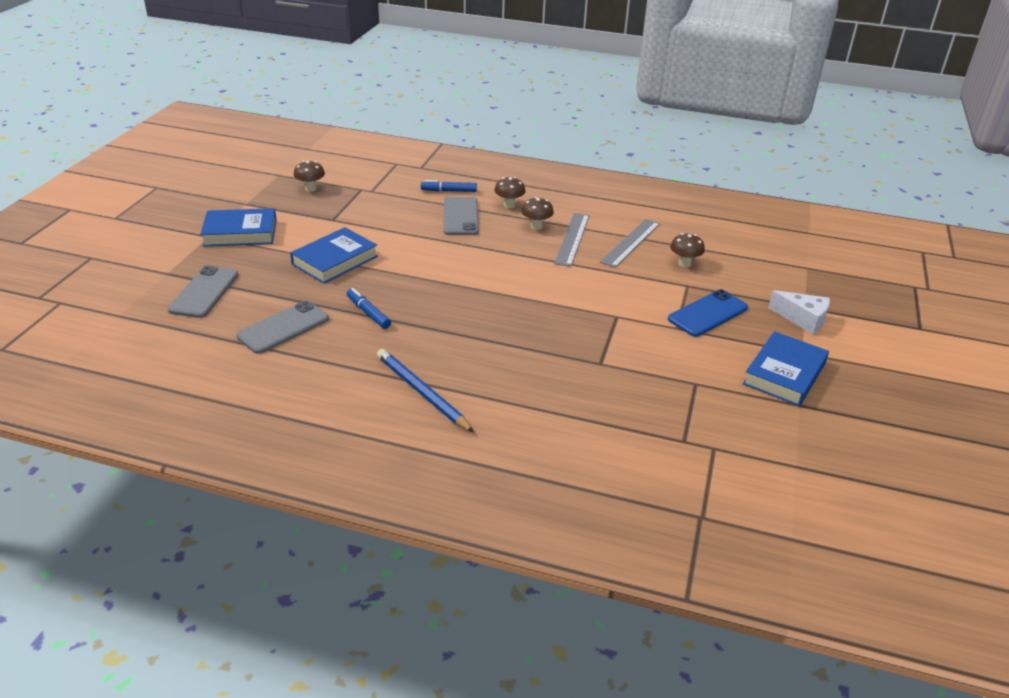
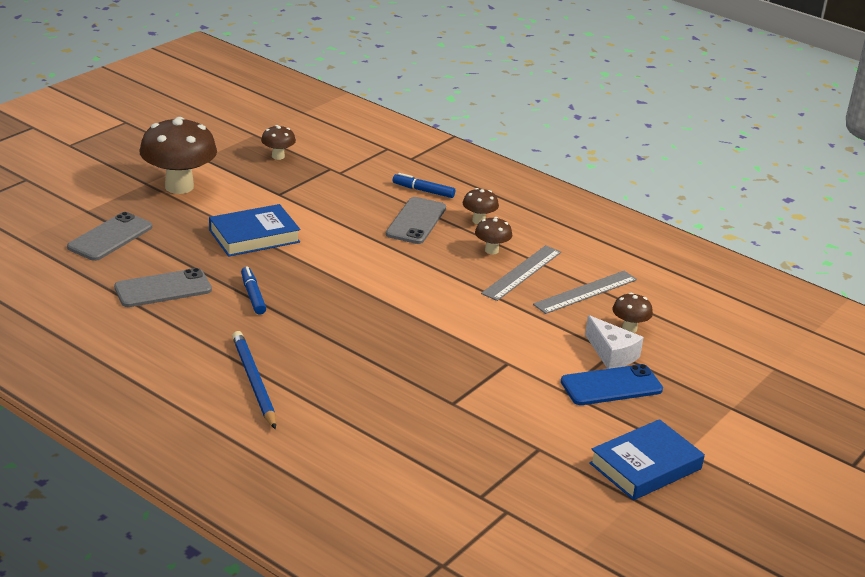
camera: 20 degrees right, 5 degrees down
(240, 232) = (179, 187): blue book -> brown mushroom
(803, 319) = (717, 419): white cheese -> white cheese (612, 354)

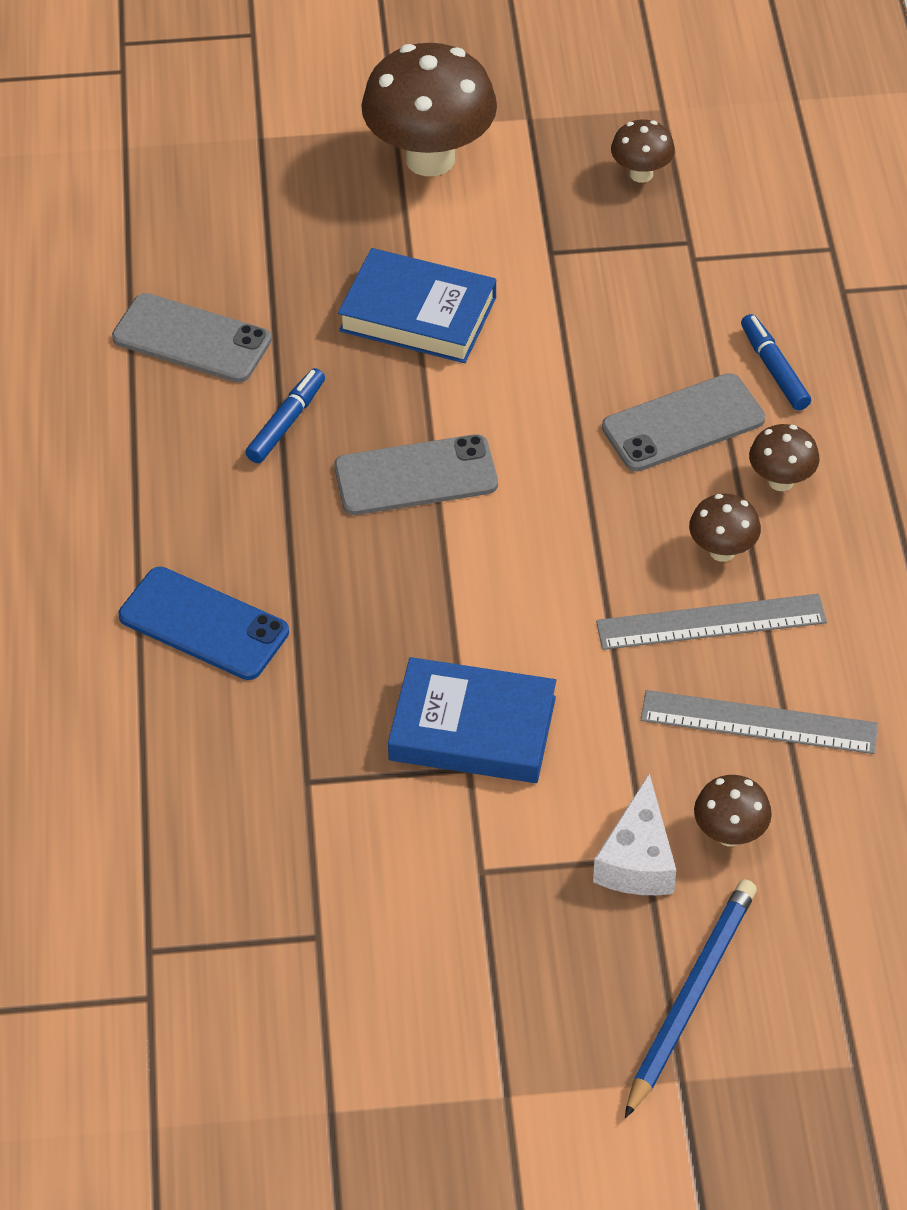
camera: 50 degrees right, 20 degrees up
(110, 237) = (234, 205): grey phone -> grey phone (416, 476)
(253, 382) = (112, 571): blue pencil -> blue pencil (690, 997)
(611, 386) = (558, 911): blue phone -> blue phone (203, 624)
(645, 466) = (417, 1073): blue book -> blue book (472, 729)

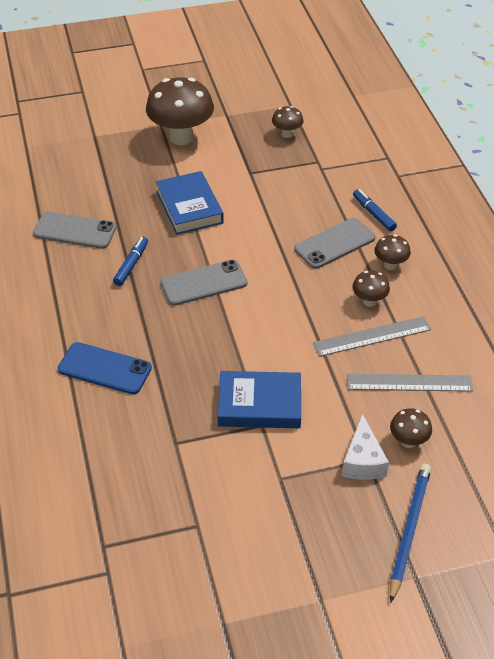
camera: 10 degrees left, 5 degrees down
(418, 314) = (189, 207): blue book -> blue book turned 60 degrees clockwise

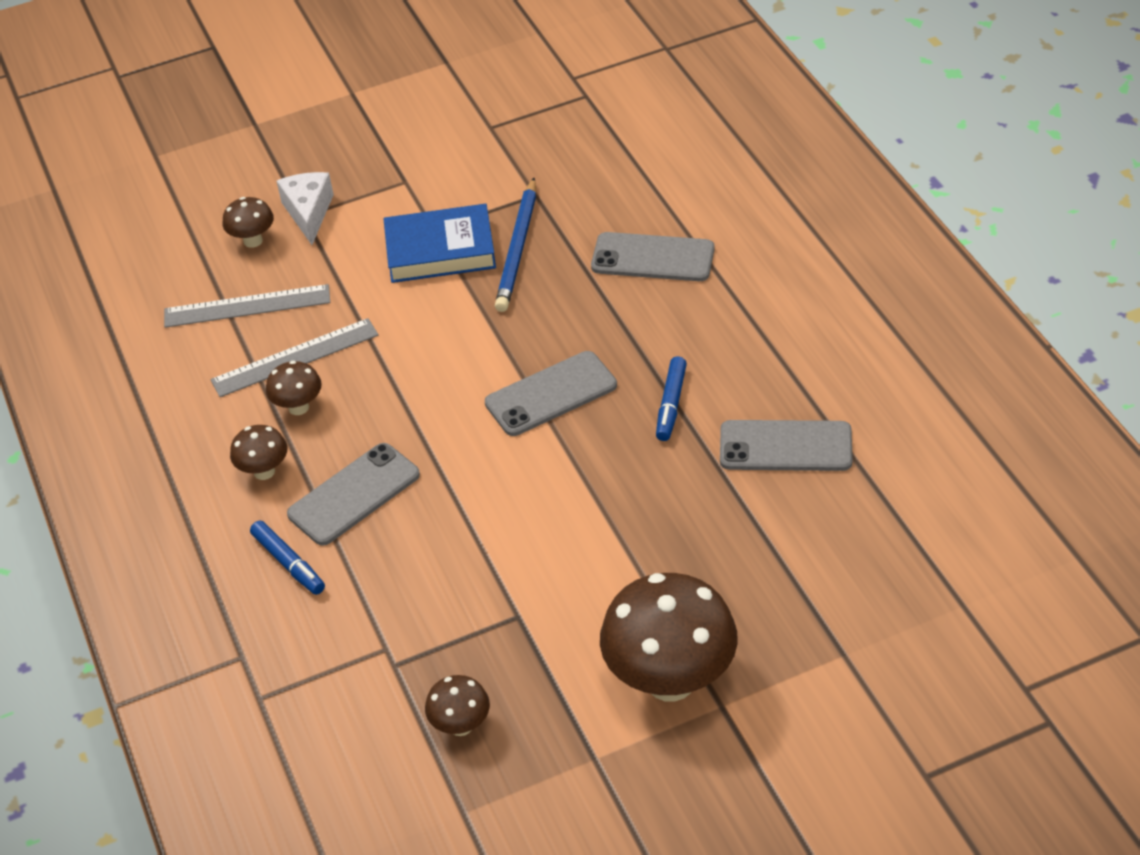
camera: 175 degrees right, 0 degrees up
(104, 368) = (653, 258): blue phone -> grey phone
(189, 207) = (609, 523): blue book -> none
(408, 530) = (259, 159): blue pencil -> blue pencil (518, 249)

